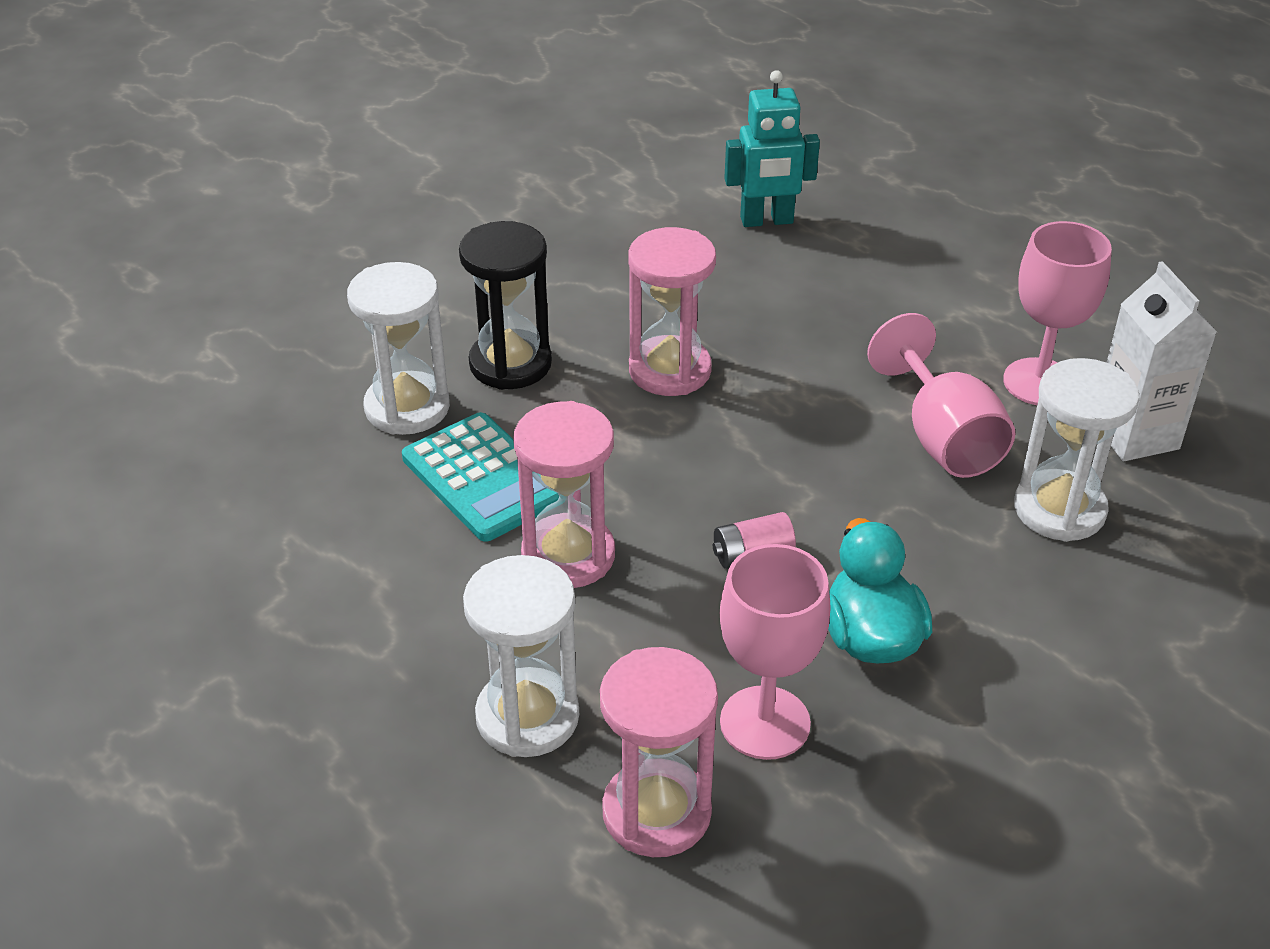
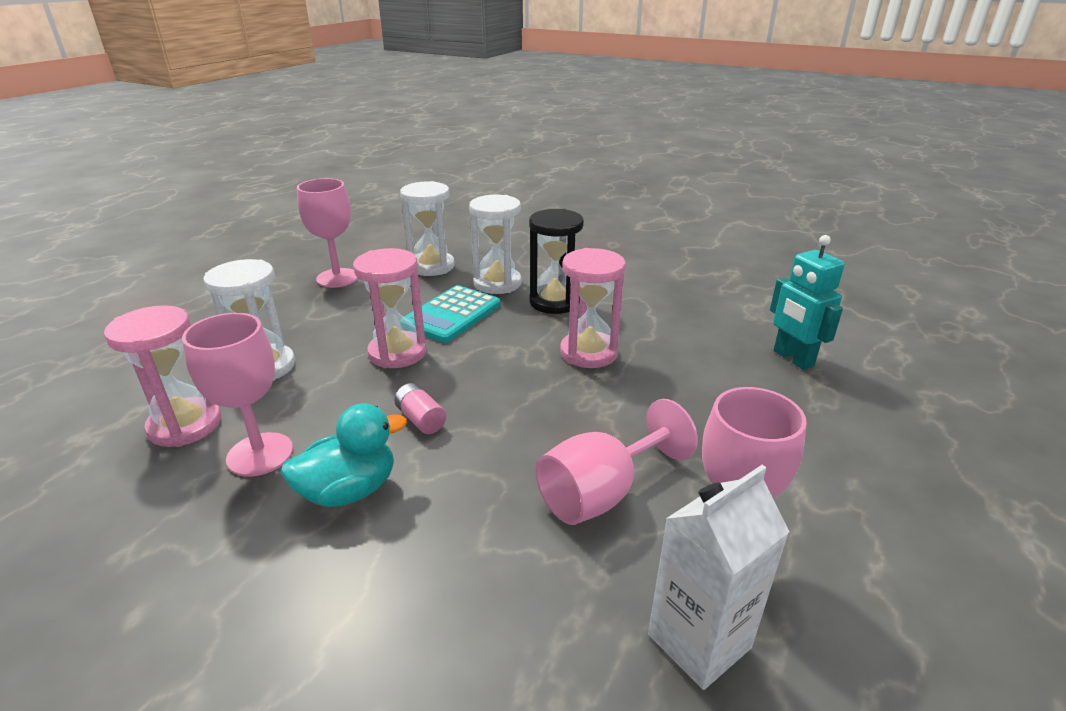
camera: 70 degrees right, 10 degrees down
(240, 603) = (337, 278): none -> pink goblet
(1059, 509) = (546, 589): white hourglass -> white hourglass (431, 266)

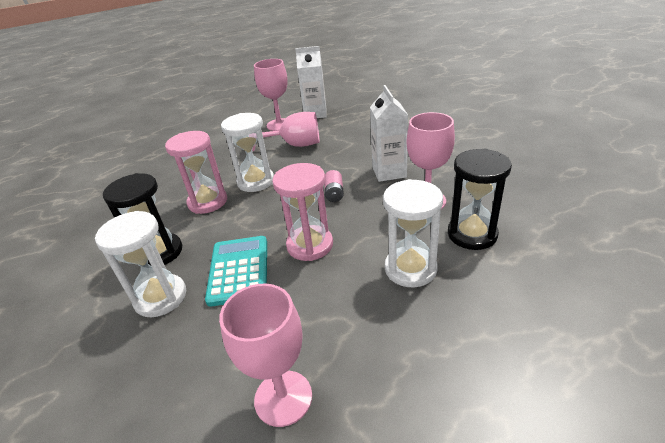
camera: 140 degrees left, 5 degrees up
(185, 425) = (472, 234): pink hourglass -> black hourglass
(349, 491) = (389, 172): turquoise duck -> white carton
(431, 266) = (173, 366): white hourglass -> white hourglass (256, 182)
(452, 315) = (239, 270): turquoise calculator -> turquoise calculator turned 75 degrees counterclockwise
(792, 358) = (136, 166): turquoise robot -> none

